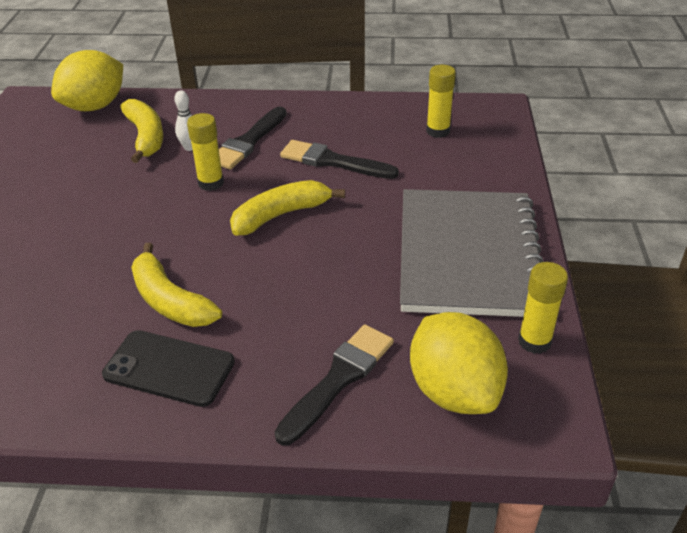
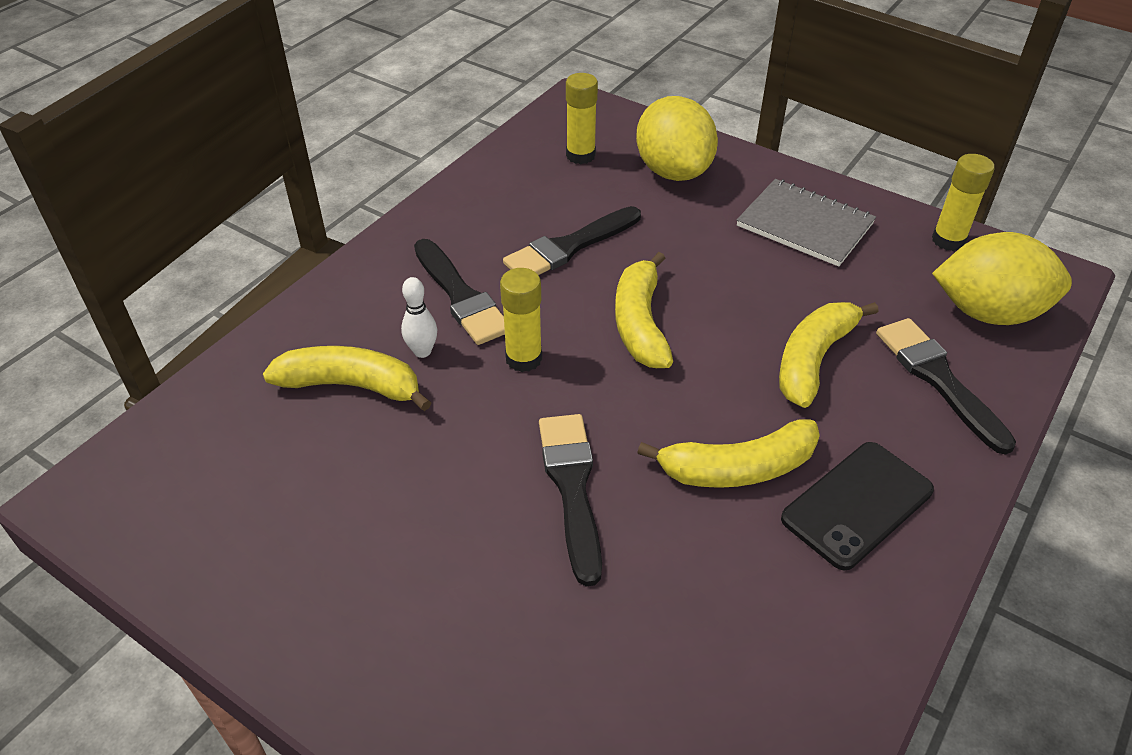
camera: 60 degrees left, 5 degrees up
(95, 106) = (203, 415): yellow lemon -> yellow lemon (673, 171)
(113, 239) = (572, 487): none -> black brush
(307, 304) = (813, 360): none -> yellow banana
(468, 254) = (805, 225): grey notebook -> grey notebook, size x0.58

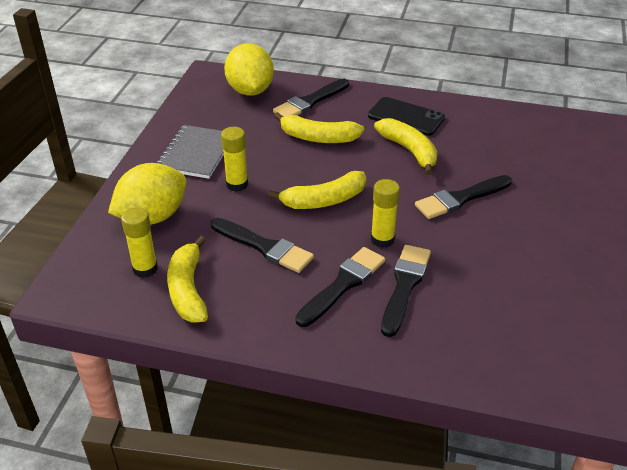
camera: 110 degrees left, 5 degrees down
(351, 385) = (454, 309): yellow banana -> yellow banana (188, 290)
(422, 351) = (404, 286): white bowling pin -> black brush
(948, 240) = (191, 104): yellow glue stick -> yellow glue stick (237, 184)

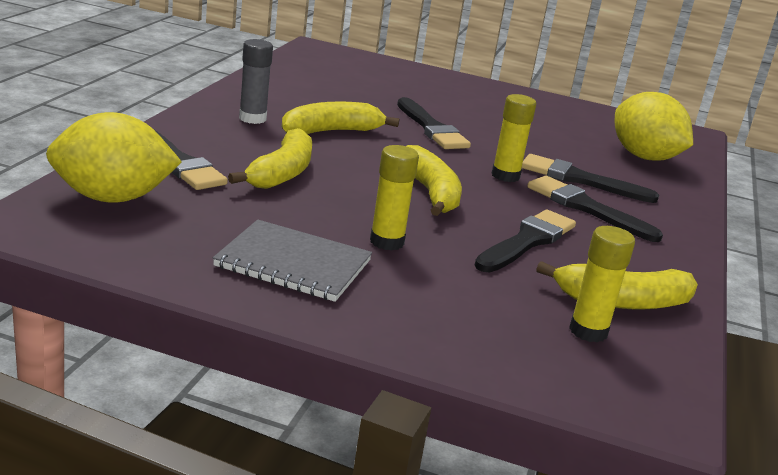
camera: 90 degrees left, 15 degrees down
(152, 217) = (465, 316): yellow lemon -> yellow lemon (644, 157)
(406, 117) = (252, 118): black phone -> grey glue stick

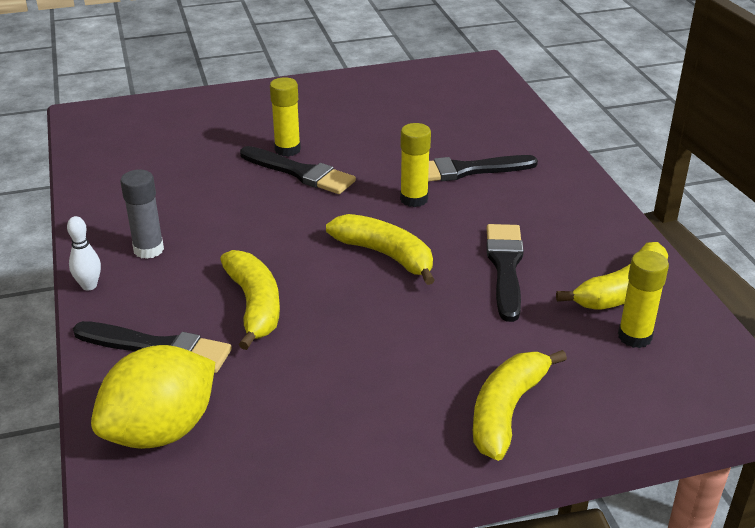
camera: 30 degrees left, 10 degrees up
(184, 117) = (89, 286): none -> white bowling pin
(293, 264) = (386, 407): grey notebook -> none
(331, 131) = (230, 226): yellow banana -> yellow banana (506, 411)
(387, 242) = (419, 334): yellow glue stick -> yellow glue stick (287, 150)
(586, 208) = (502, 202): black brush -> none
(644, 157) = (478, 115): yellow lemon -> none

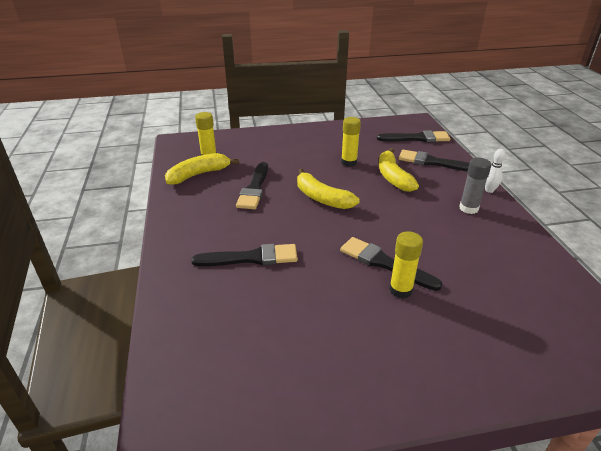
camera: 175 degrees left, 0 degrees up
(161, 430) = (417, 138): yellow lemon -> black brush
(414, 199) = (298, 234): yellow glue stick -> yellow glue stick (349, 162)
(506, 411) = (279, 137): yellow banana -> none

